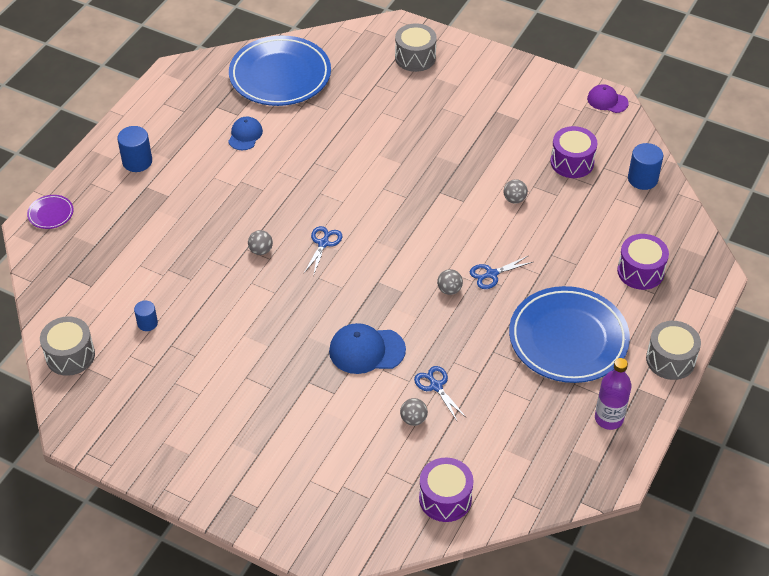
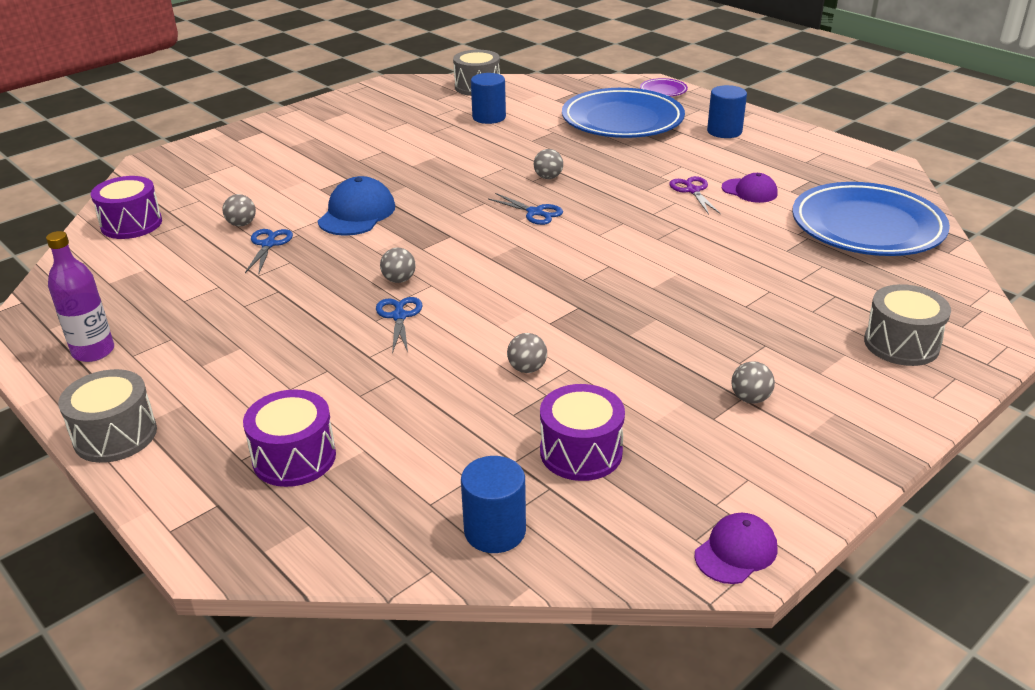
camera: 110 degrees right, 15 degrees down
(147, 323) = (489, 117): blue cylinder -> blue cylinder, size x1.61
(245, 135) = (749, 191): blue cap -> purple cap
(255, 164) = (692, 191): none -> purple scissors
(436, 386) = (268, 244): blue scissors -> blue scissors turned 75 degrees counterclockwise
(495, 108) = (750, 398): none -> grey ball
(568, 339) = (240, 352): blue plate -> blue plate (622, 120)

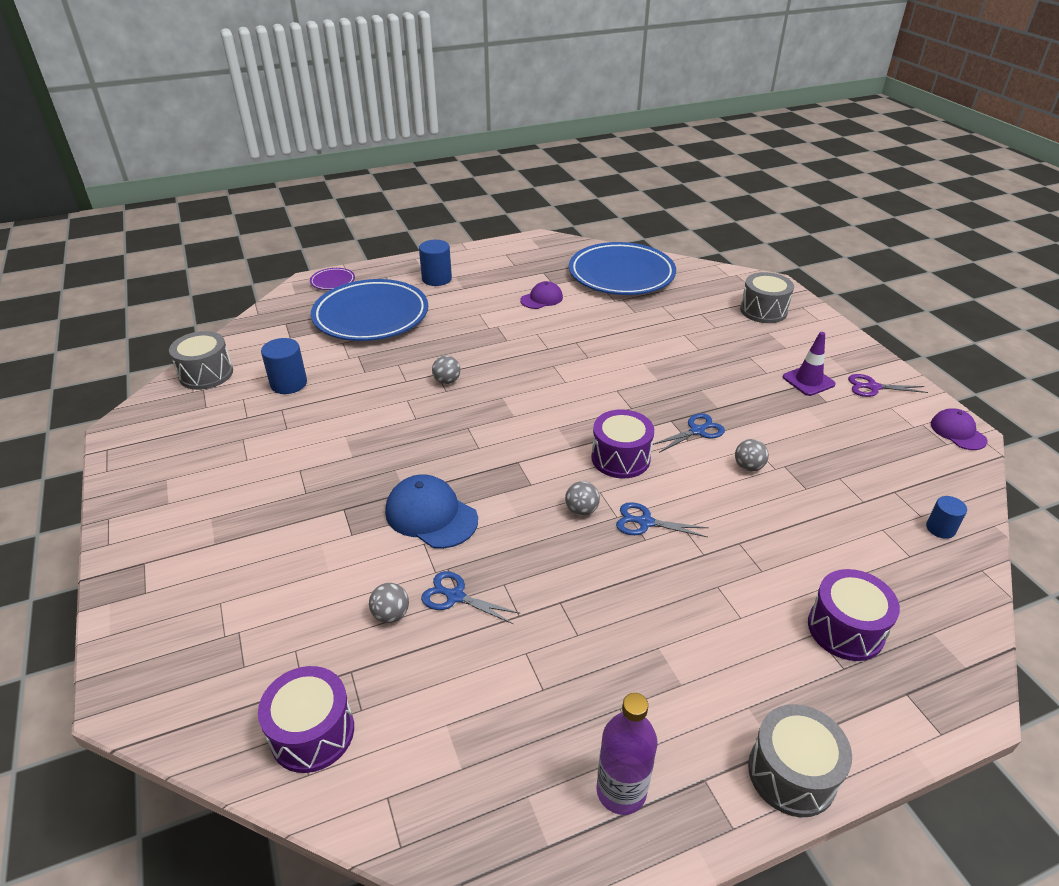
camera: 70 degrees left, 5 degrees up
(495, 531) = (940, 528): blue cylinder -> blue cylinder, size x0.62
(535, 212) = (507, 404): blue scissors -> blue scissors (697, 431)
(581, 452) = (856, 467): purple drum -> purple drum (620, 458)
(692, 191) = (524, 321): purple scissors -> purple scissors (873, 387)
(750, 398) = (808, 381): grey ball -> purple traffic cone

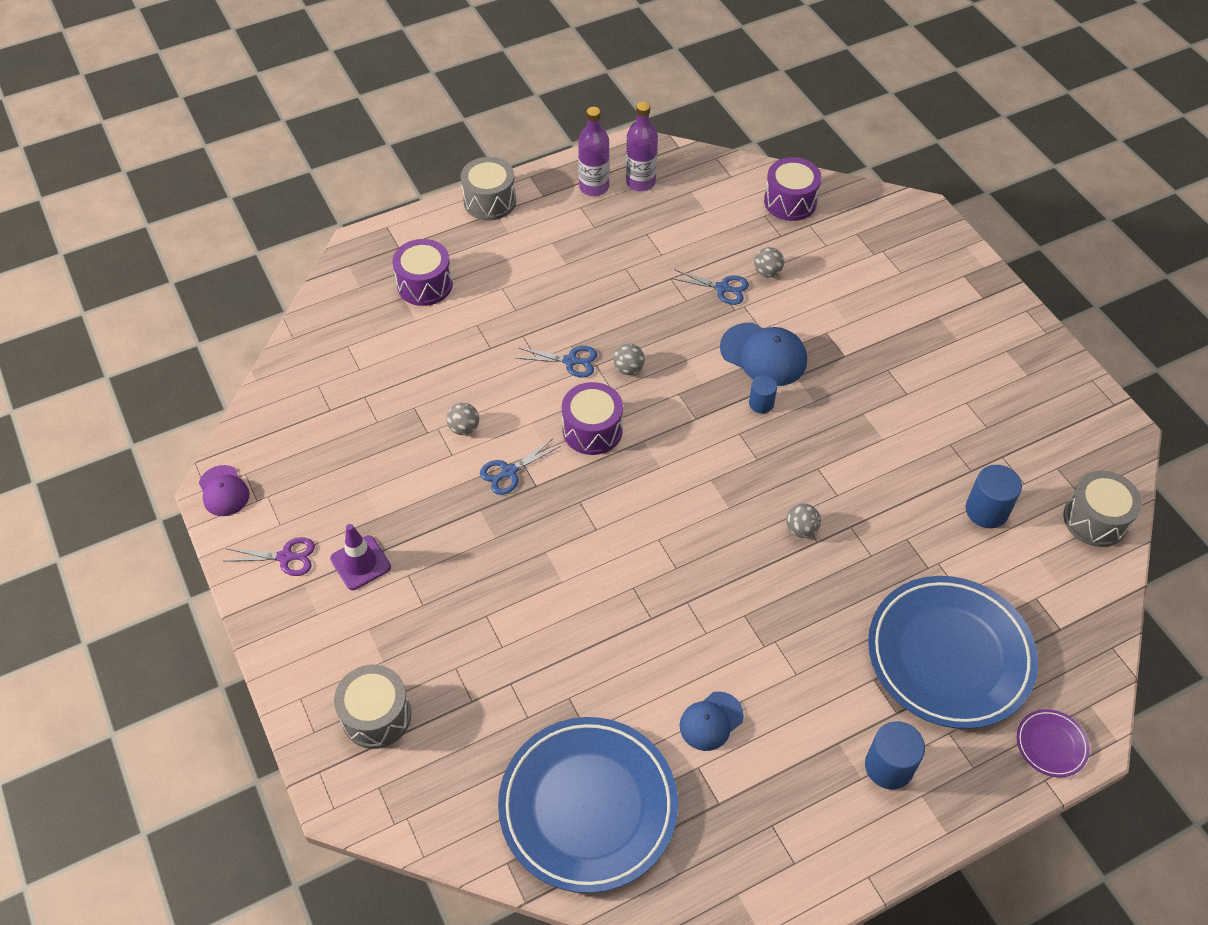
camera: 175 degrees right, 15 degrees up
(541, 299) = (711, 721): purple cap -> blue cap
(542, 796) = (640, 182): none -> purple bottle
(940, 528) = (307, 373): blue cylinder -> blue cylinder (761, 403)

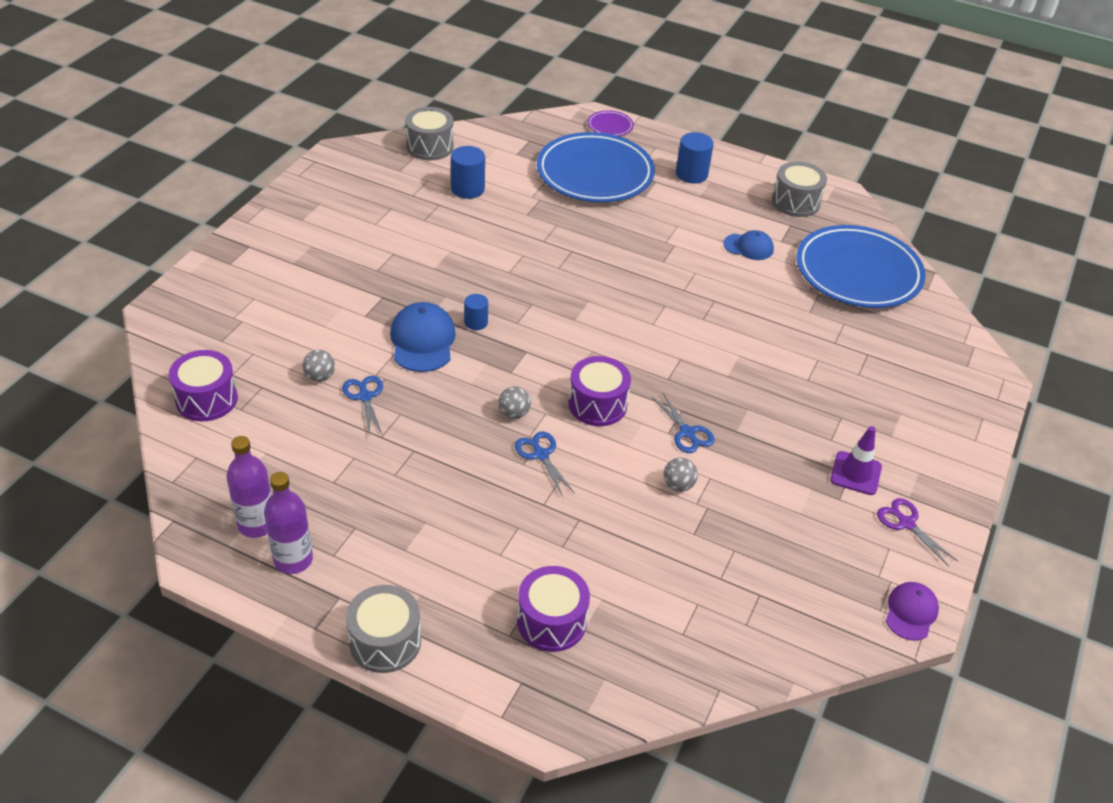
camera: 130 degrees left, 10 degrees down
(376, 716) = (934, 393): grey drum -> grey drum (795, 202)
(509, 472) = (687, 432): blue scissors -> blue scissors turned 45 degrees clockwise
(801, 529) = (570, 261): grey ball -> none

